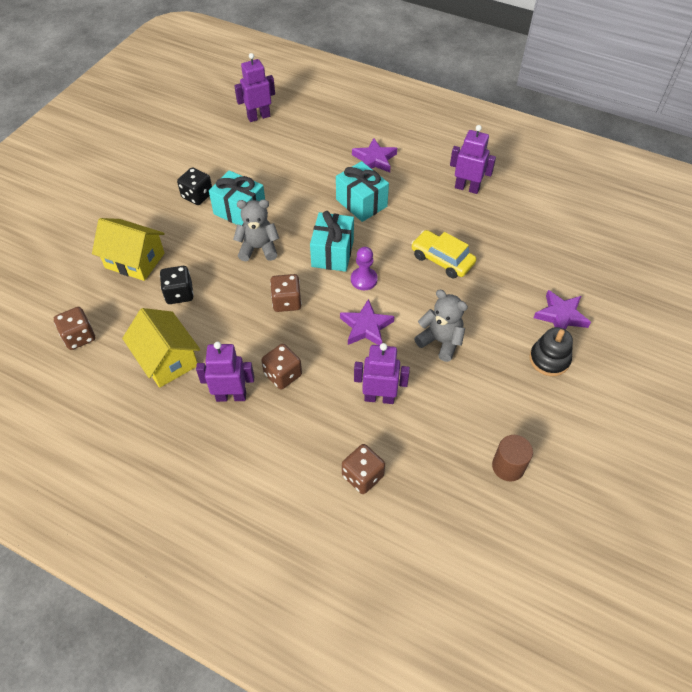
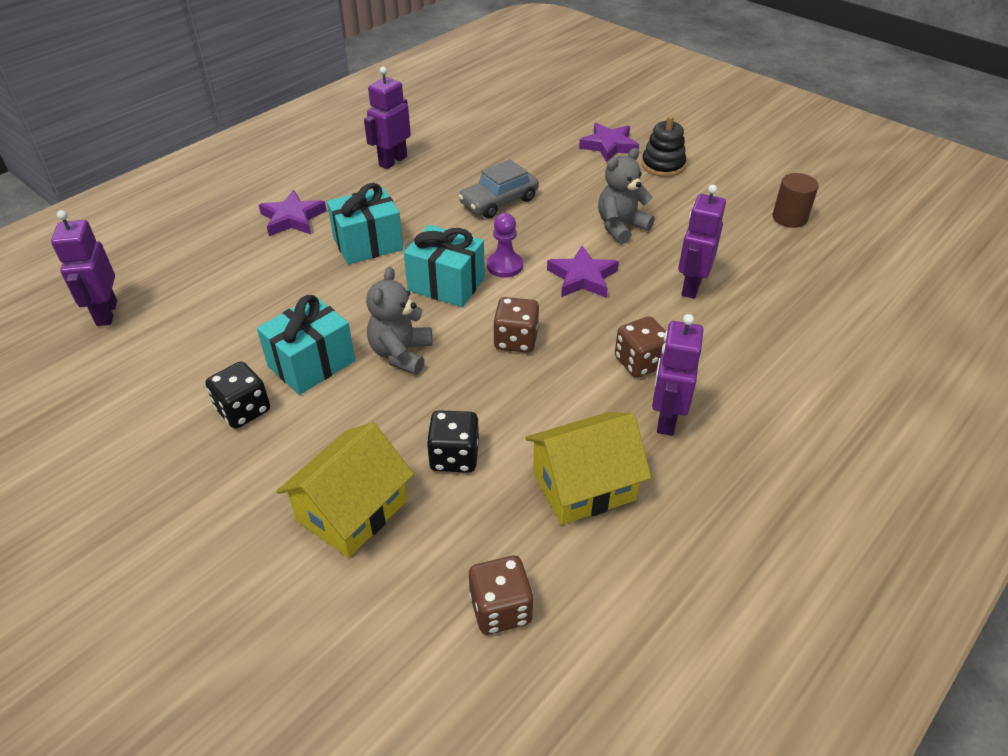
camera: 75 degrees left, 10 degrees down
(362, 476) = (798, 318): brown dice -> none
(442, 260) = (499, 201): yellow car -> grey car

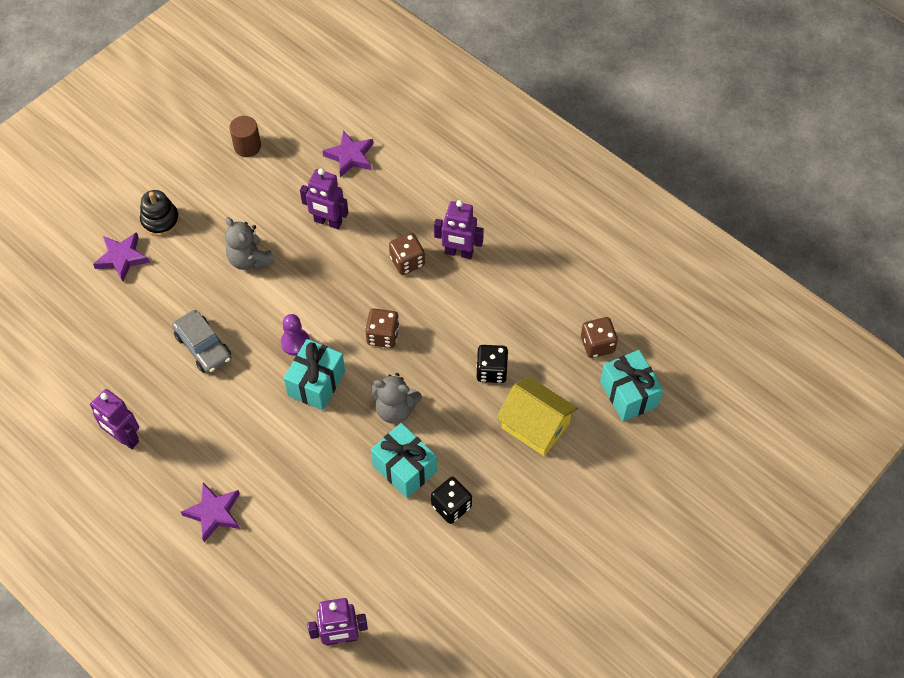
camera: 90 degrees left, 15 degrees up
(368, 244) = (258, 446): turquoise gift -> turquoise gift (628, 394)
(582, 277) = (313, 290): purple star -> purple star (350, 156)
(583, 485) = (513, 301): yellow house -> none

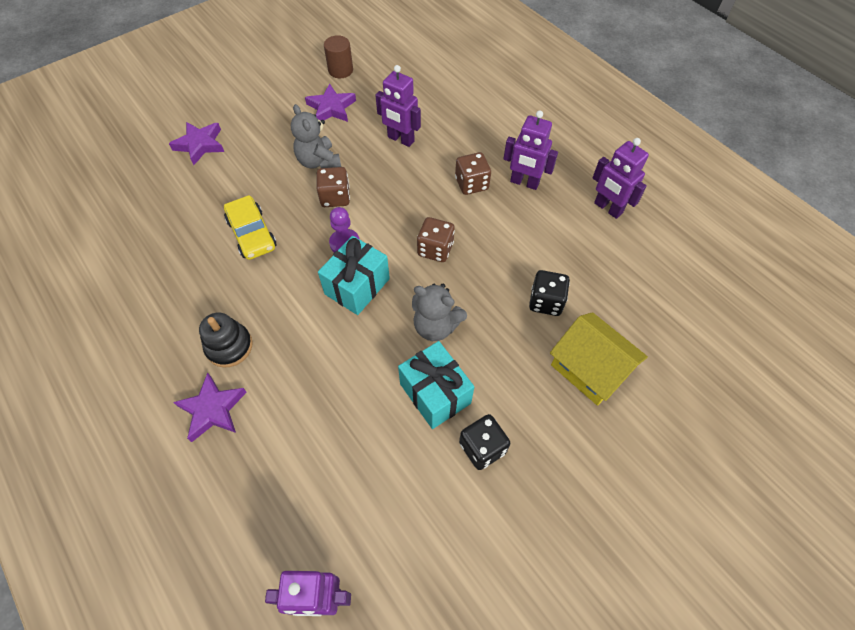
camera: 10 degrees right, 0 degrees up
(124, 438) = (145, 311): purple robot -> purple robot (607, 208)
(160, 220) = (245, 118): black stacking toy -> black stacking toy (229, 346)
(203, 347) = (252, 234): grey car -> yellow car
(350, 156) = (432, 89): purple star -> purple star (331, 108)
(597, 345) = (664, 292): brown dice -> brown dice (335, 197)
(628, 394) = (698, 350): turquoise gift -> none

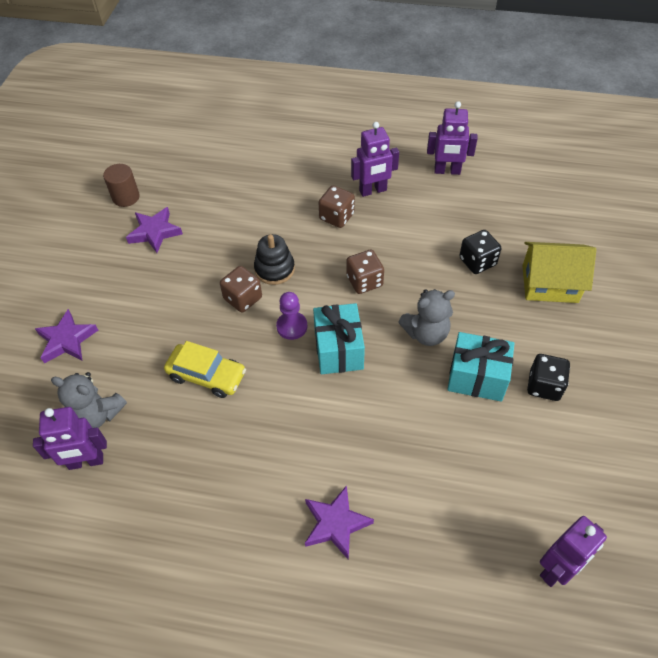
camera: 40 degrees left, 5 degrees down
(229, 346) = (292, 470): black stacking toy -> black stacking toy (274, 269)
(318, 162) = (195, 281): grey teddy bear -> grey teddy bear (97, 414)
(400, 139) = (244, 220): purple robot -> purple robot (86, 462)

